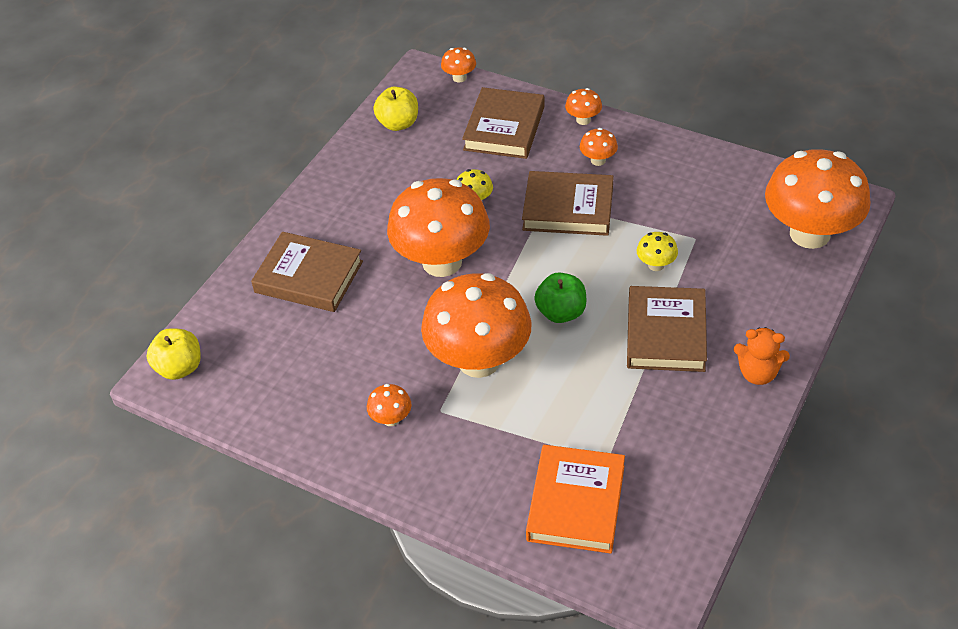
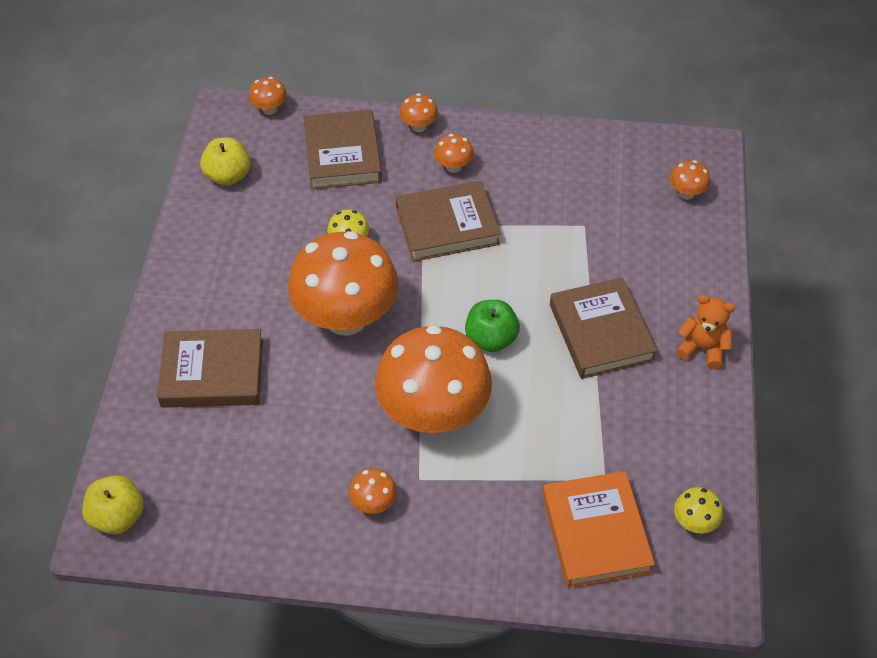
camera: 25 degrees left, 5 degrees up
(656, 265) = (559, 263): yellow mushroom -> yellow mushroom (694, 522)
(757, 373) = (702, 348): orange teddy bear -> orange teddy bear turned 150 degrees counterclockwise
(809, 234) = (686, 193): orange mushroom -> orange mushroom, size x0.40

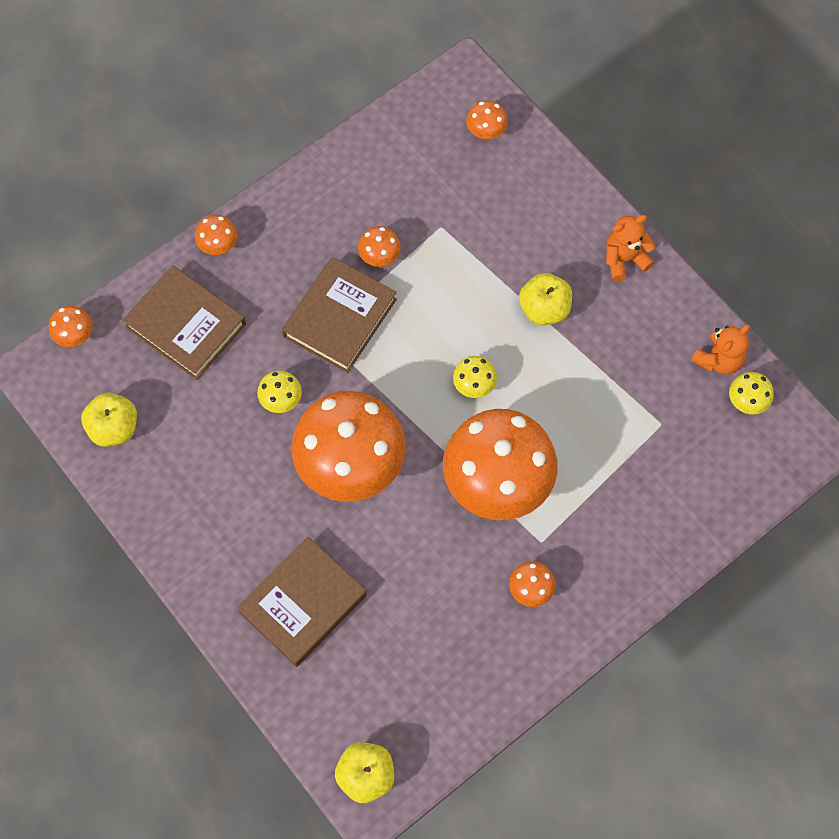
camera: 45 degrees left, 15 degrees up
(453, 167) = (287, 260): orange mushroom -> orange mushroom (379, 257)
(491, 339) = (474, 385): green apple -> yellow mushroom
(596, 533) = (694, 469): orange book -> none
(601, 332) = (544, 309): brown book -> yellow apple
(703, 474) = (718, 360): none -> orange teddy bear

